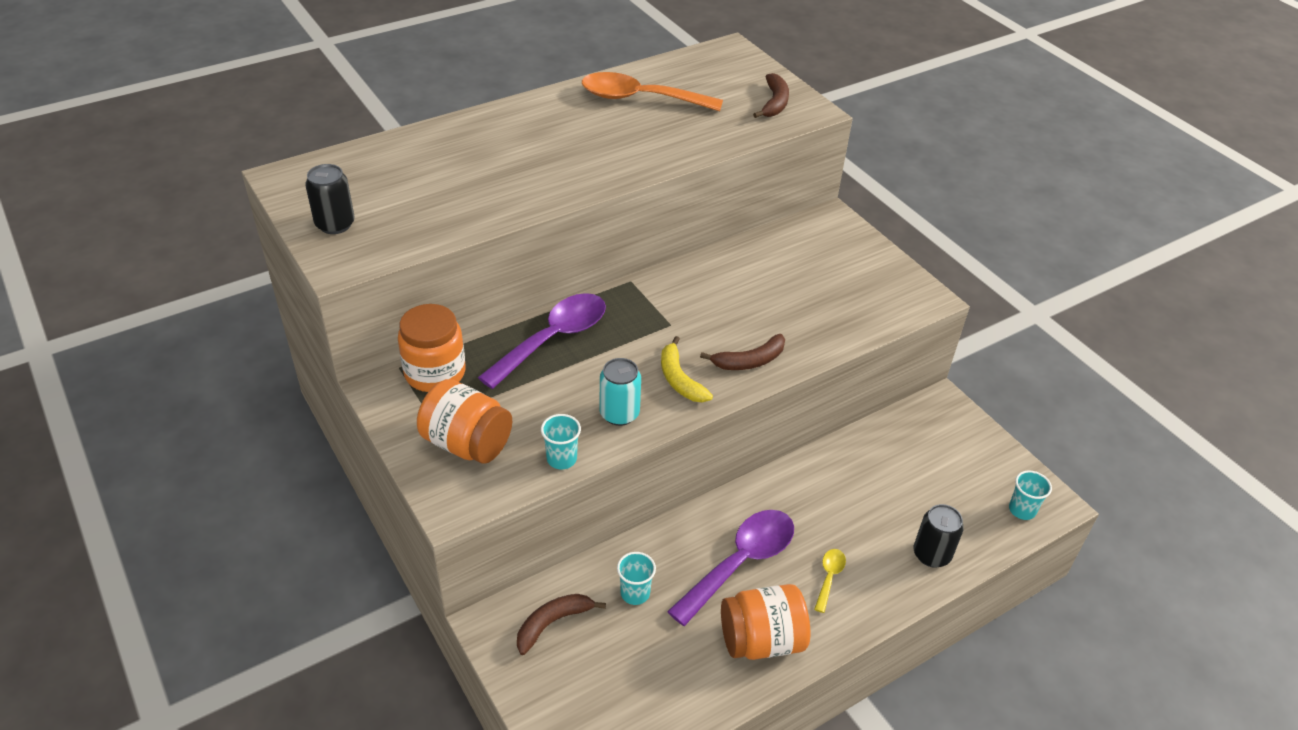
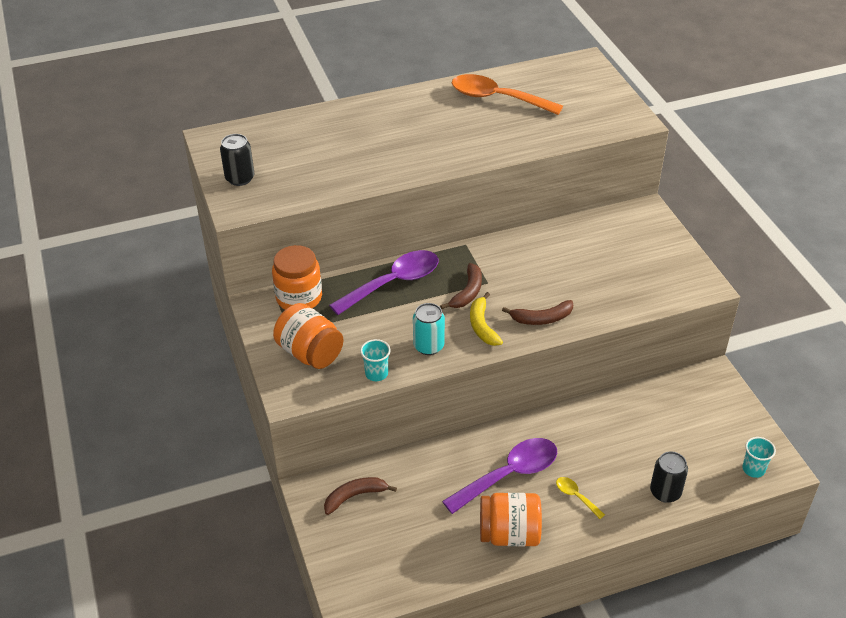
camera: 15 degrees right, 0 degrees up
(635, 593) = (422, 484): turquoise cup -> none
(774, 103) = (606, 111): brown banana -> brown banana (467, 292)
(829, 577) = (576, 496): yellow spoon -> yellow spoon turned 75 degrees counterclockwise

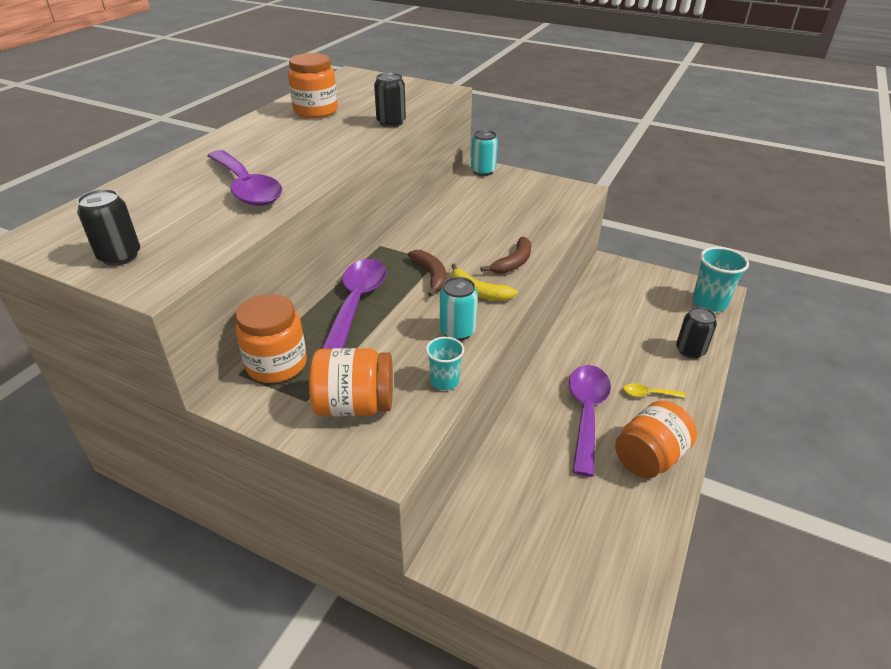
camera: 45 degrees left, 5 degrees down
(355, 496) = (496, 529): brown banana -> none
(361, 158) = (246, 187): none -> purple spoon
(497, 98) = (316, 111): orange spoon -> orange jar
(537, 141) = (391, 122): none -> black can
(645, 216) = (483, 171): none -> turquoise can
(753, 469) = (709, 303): turquoise cup -> turquoise cup, size x1.75

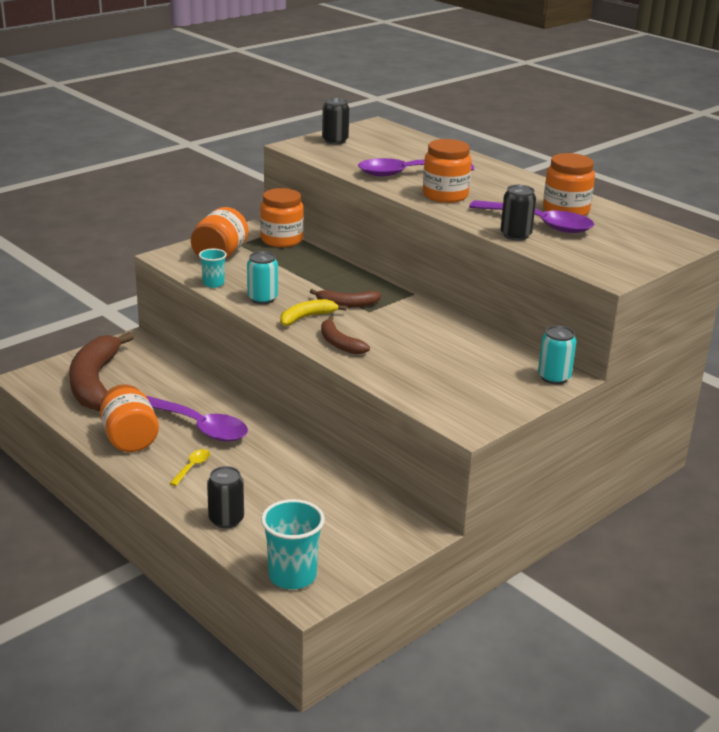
camera: 110 degrees right, 10 degrees down
(308, 160) = (445, 195): none -> orange jar
(357, 303) = (331, 271): purple spoon -> purple spoon (539, 224)
(574, 547) = (95, 382): none -> brown banana

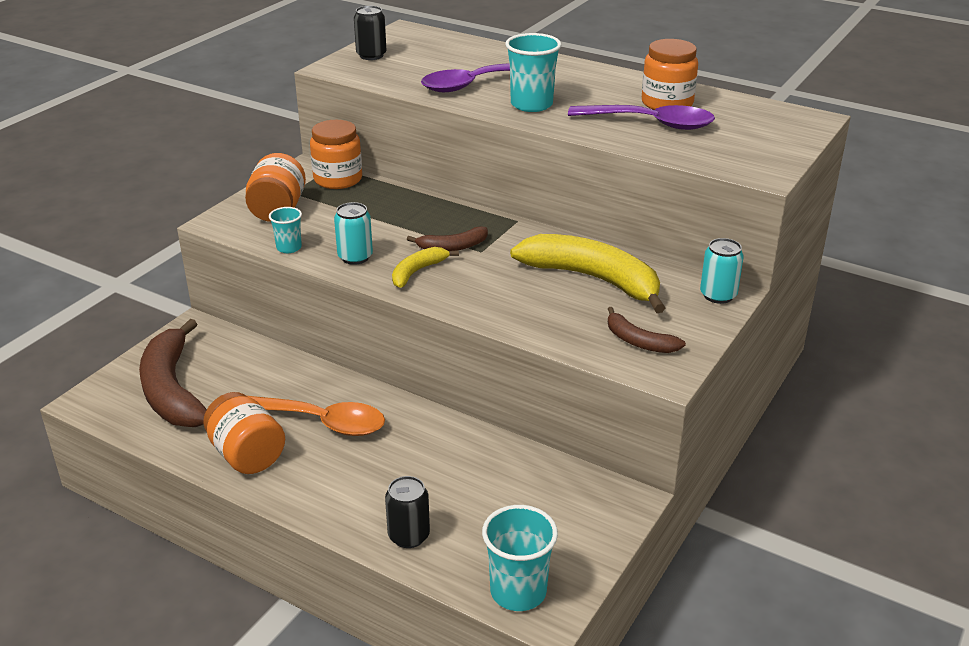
camera: 15 degrees left, 5 degrees up
(192, 467) = (338, 476): yellow spoon -> none
(200, 427) = (322, 422): purple spoon -> orange spoon
(339, 343) = (470, 297): brown banana -> brown banana (638, 341)
(445, 195) = (531, 104): orange jar -> turquoise cup
(452, 347) = (593, 279): none -> yellow banana
(515, 235) = (635, 141): black can -> none

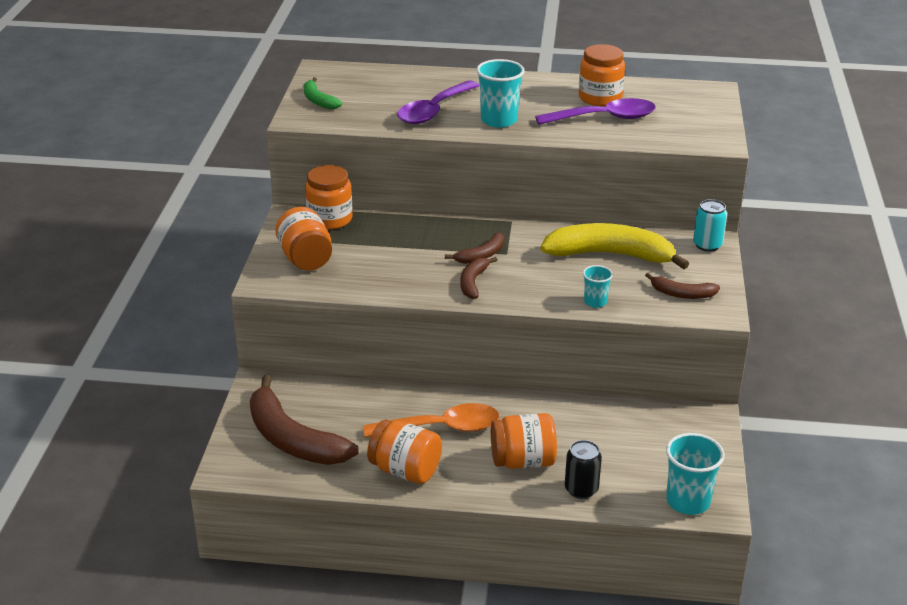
camera: 25 degrees left, 0 degrees up
(289, 248) = (349, 289): turquoise cup -> turquoise cup (595, 302)
(355, 257) = (412, 283): turquoise can -> none
(371, 55) = (318, 100): black can -> green banana
(373, 483) = (522, 461): none -> orange jar
(417, 272) = (473, 282): yellow banana -> brown banana

